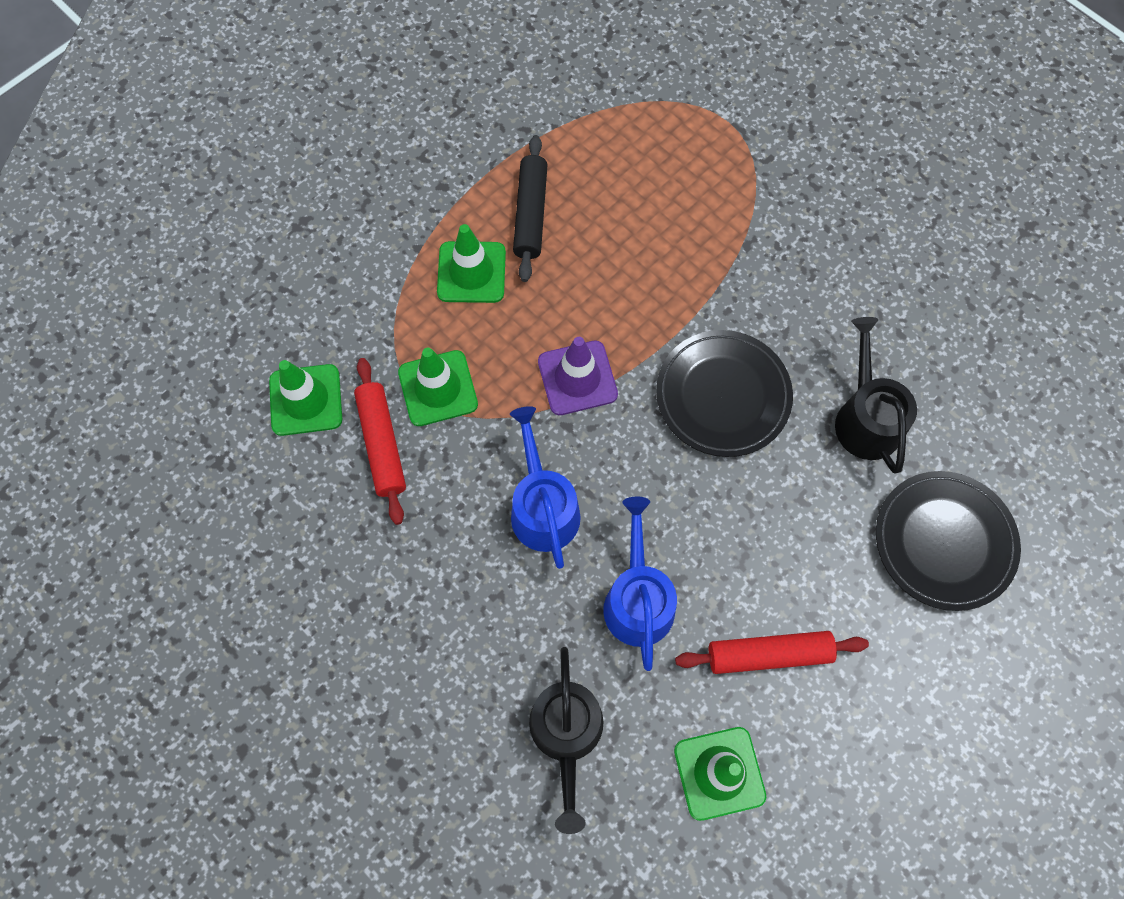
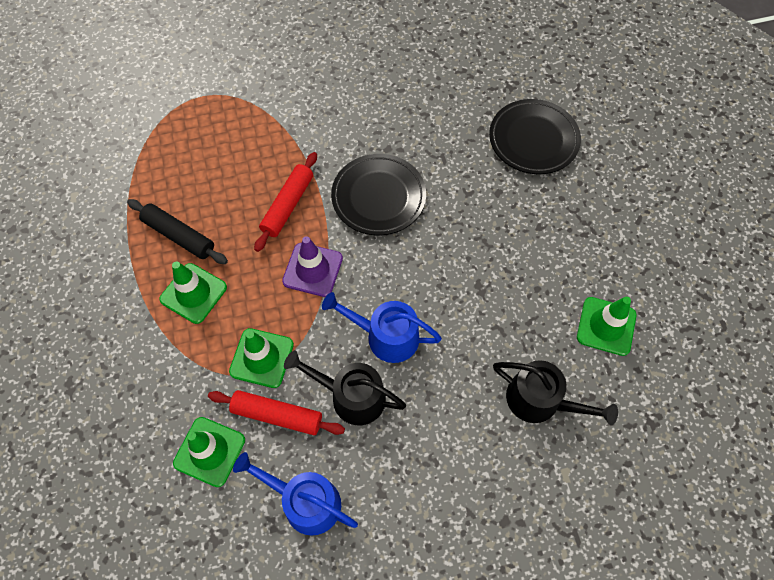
camera: 60 degrees left, 5 degrees down
(638, 600) = (478, 313): blue watering can -> blue watering can (305, 501)
(769, 654) = (550, 261): red rolling pin -> red rolling pin (288, 205)
(866, 418) = (439, 135): black watering can -> black watering can (352, 396)

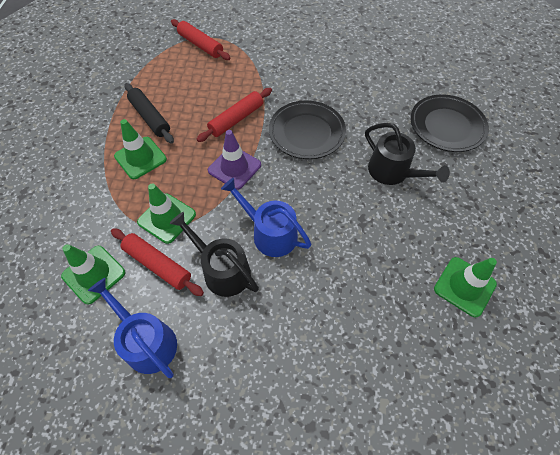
camera: 20 degrees right, 5 degrees down
(195, 112) = (200, 45): none -> red rolling pin
(540, 400) = (382, 329): black watering can -> black watering can (392, 172)

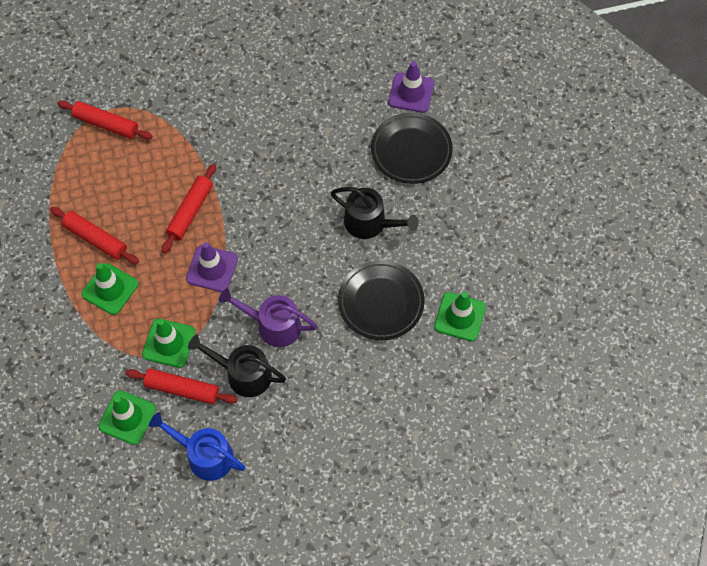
camera: 20 degrees left, 5 degrees up
(150, 117) = (95, 239): black rolling pin -> red rolling pin
(270, 233) = (273, 325): blue watering can -> purple watering can
(306, 132) = (270, 204): black plate -> black plate (381, 302)
(457, 84) = (411, 93): none -> purple traffic cone

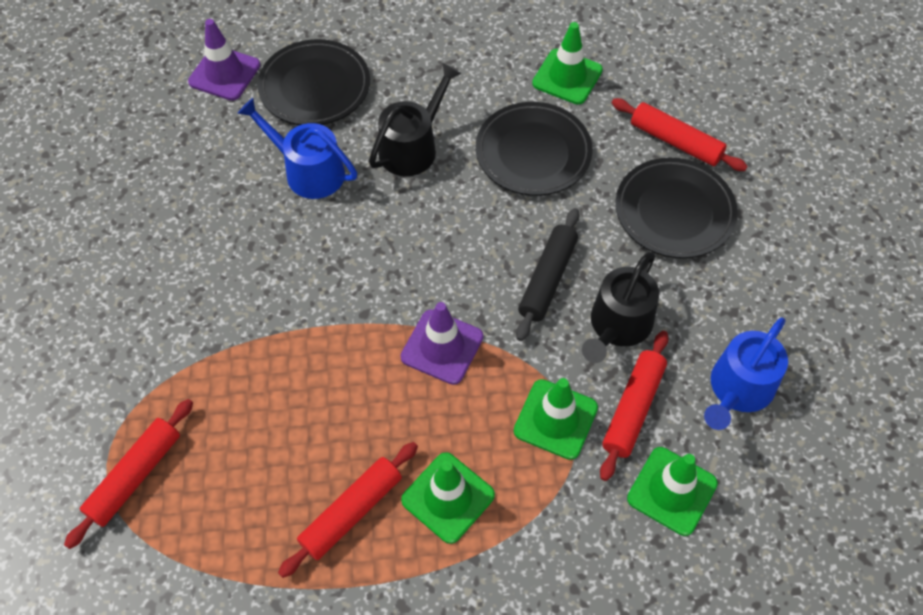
camera: 80 degrees left, 5 degrees down
(190, 212) = (337, 365): red rolling pin -> red rolling pin (675, 141)
(273, 325) = (547, 279): purple watering can -> black rolling pin
(336, 163) = (308, 171): none -> blue watering can
(345, 404) = (674, 212): none -> black plate

